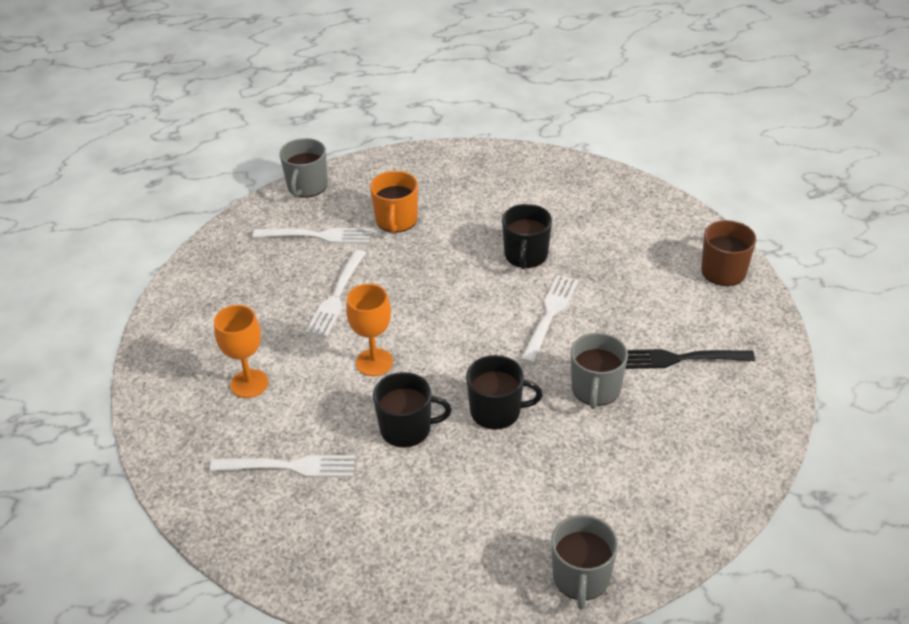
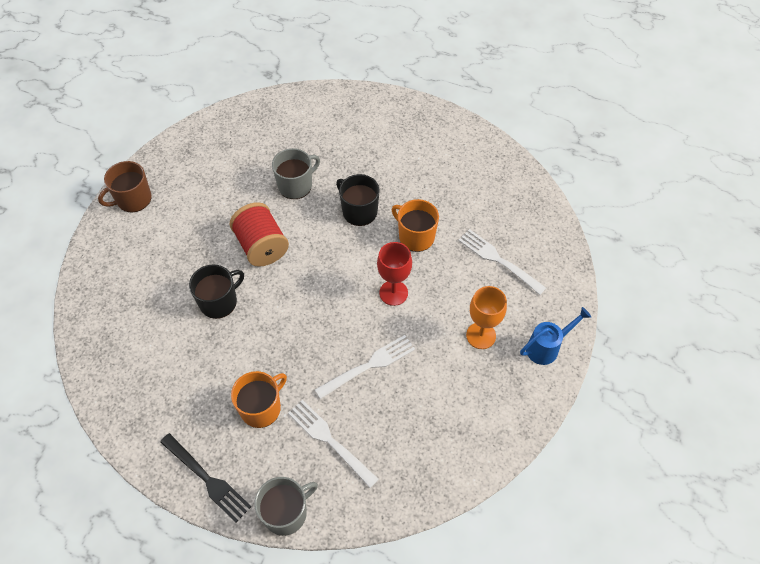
camera: 140 degrees left, 15 degrees up
(170, 416) = (547, 347): none -> blue watering can
(374, 362) = (393, 293): orange goblet -> red goblet
(407, 428) = (415, 236): black mug -> orange mug
(550, 315) = (261, 246): white fork -> red spool
(581, 577) = (409, 113): grey mug -> none
(680, 359) = (233, 169): black fork -> black fork (207, 479)

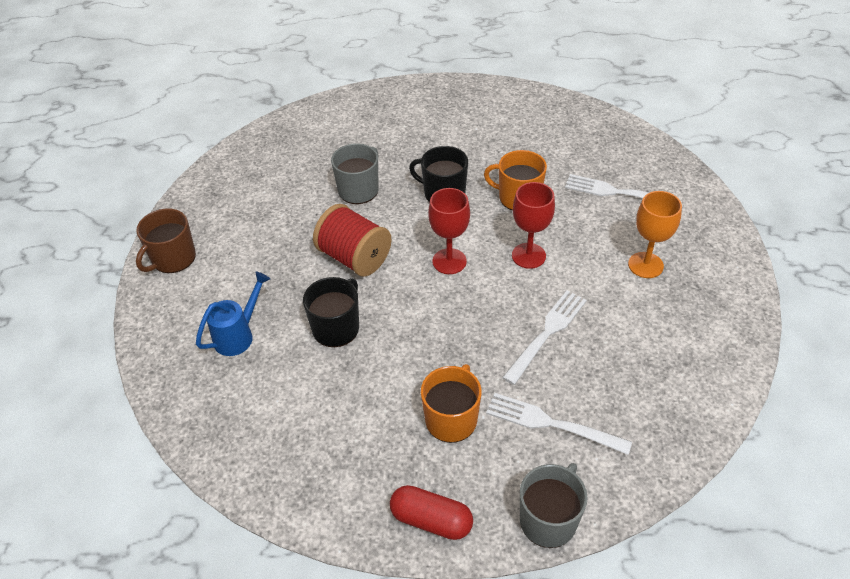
camera: 20 degrees left, 10 degrees down
(207, 479) = (431, 520): black fork -> red capsule
(330, 275) = (449, 261): none -> red goblet
(547, 347) = (718, 254): blue watering can -> blue watering can (238, 335)

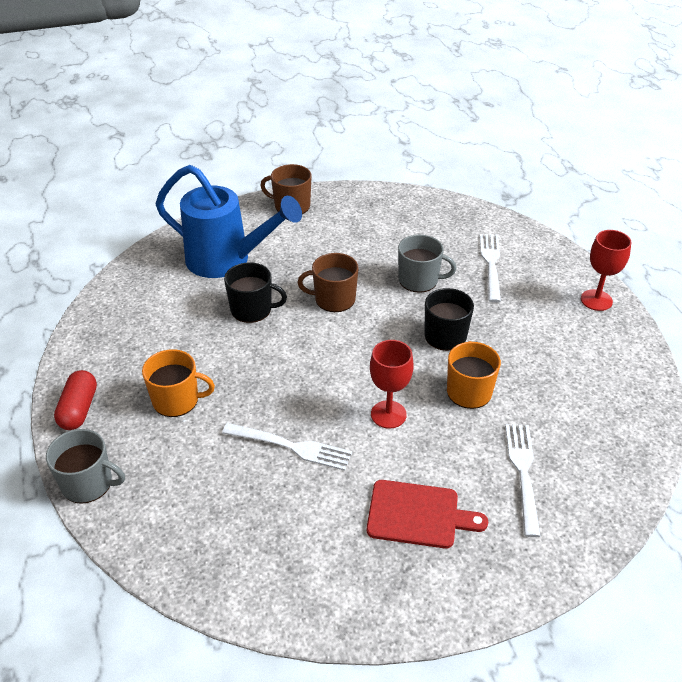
camera: 70 degrees right, 5 degrees down
(238, 335) = (227, 260): blue watering can -> blue watering can, size x2.00
(354, 258) = (334, 299): red spool -> brown mug
(449, 261) = (355, 359): red goblet -> red goblet (596, 300)
(552, 424) = (186, 468): white fork -> white fork (491, 264)
(645, 265) = (418, 514): orange goblet -> red cutting board

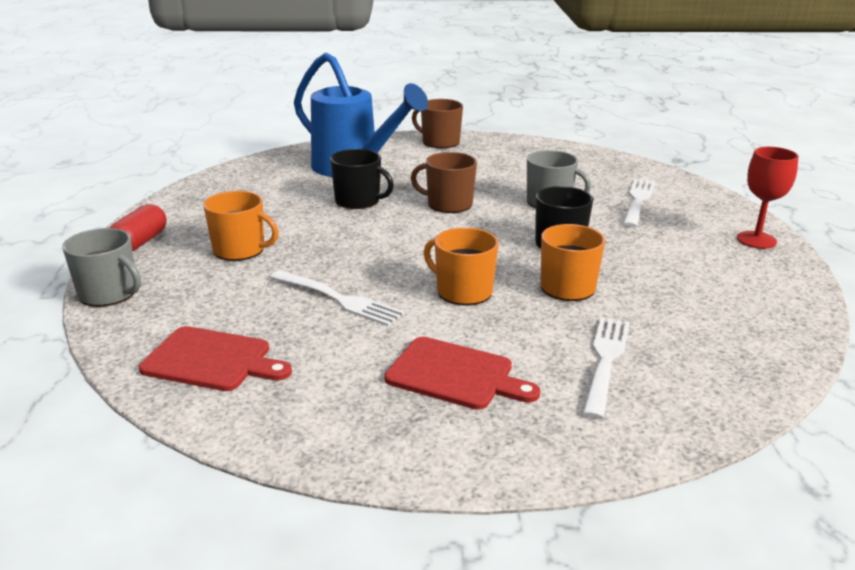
camera: 15 degrees right, 15 degrees down
(220, 544) = (212, 360): none -> red cutting board
(388, 414) = (463, 291): red goblet -> orange mug

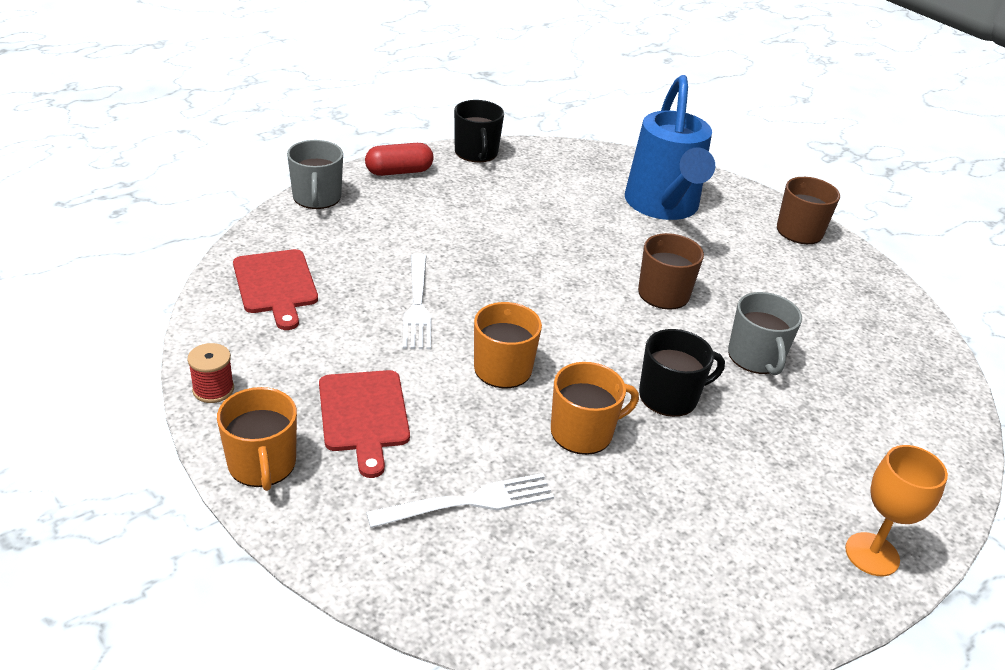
camera: 50 degrees right, 10 degrees up
(240, 250) = (440, 221): orange mug -> orange mug (262, 464)
(327, 450) = (213, 389): none -> red spool
(358, 201) = (600, 239): black mug -> black mug (476, 152)
(638, 201) = (850, 422): white fork -> none
(756, 240) = (872, 554): red goblet -> orange goblet

